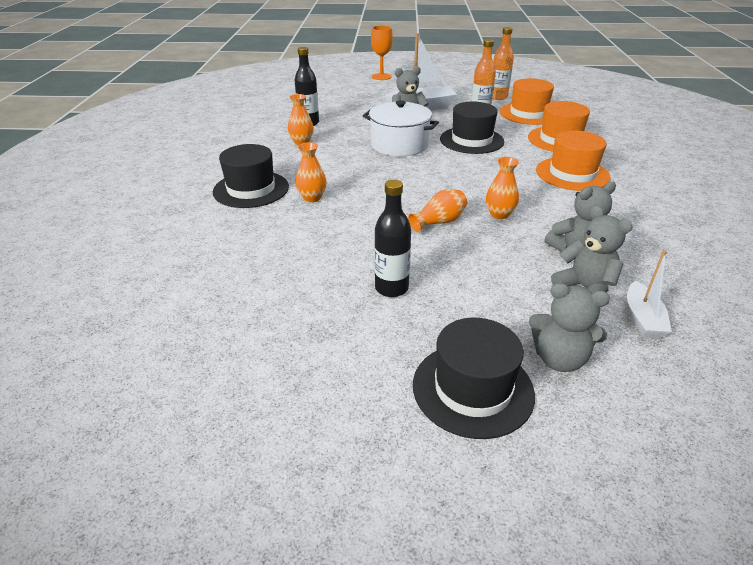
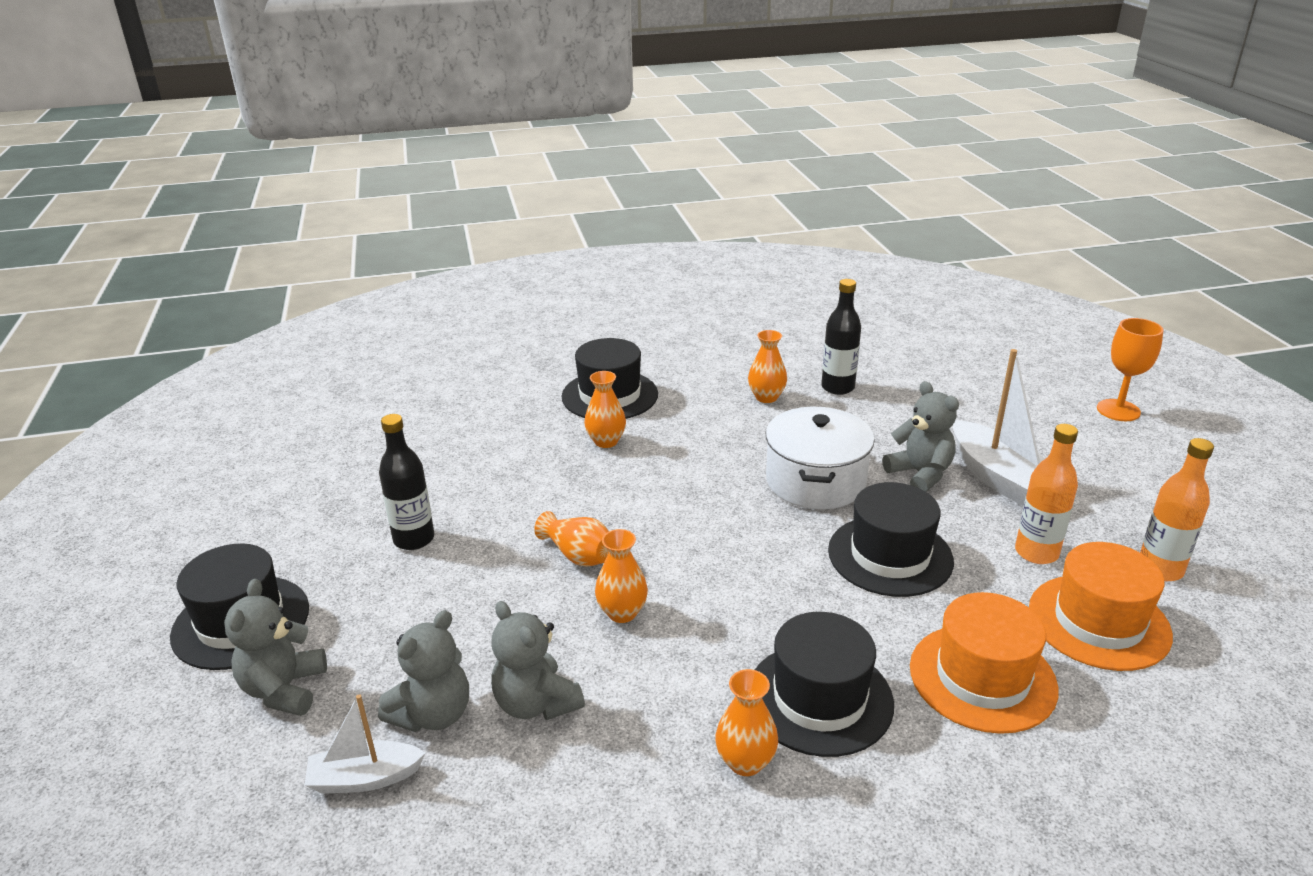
camera: 75 degrees right, 5 degrees down
(572, 174) = (819, 698): orange hat -> black hat
(615, 197) = (745, 762): none -> orange vase

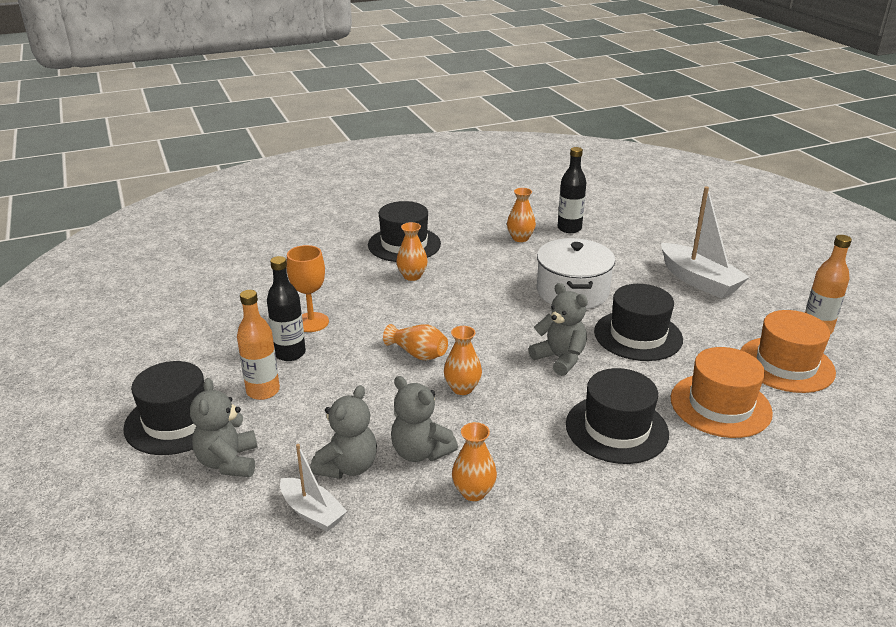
camera: 10 degrees left, 0 degrees up
(365, 778) = (312, 512): white boat -> white boat turned 120 degrees counterclockwise
(745, 762) = (578, 472): orange vase -> orange vase (473, 492)
(920, 474) = (643, 281): grey teddy bear -> grey teddy bear (560, 358)
(1036, 552) = (735, 325): orange bottle -> orange bottle (263, 391)
(1118, 410) = (765, 231): orange goblet -> orange goblet (311, 322)

